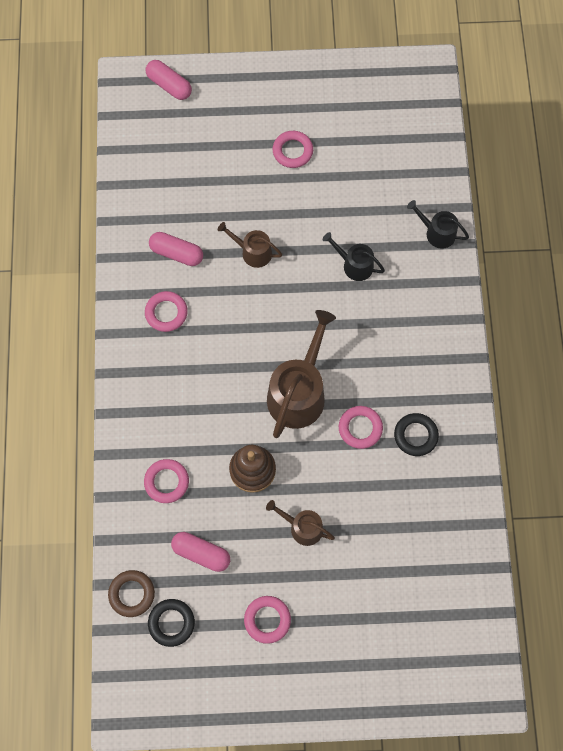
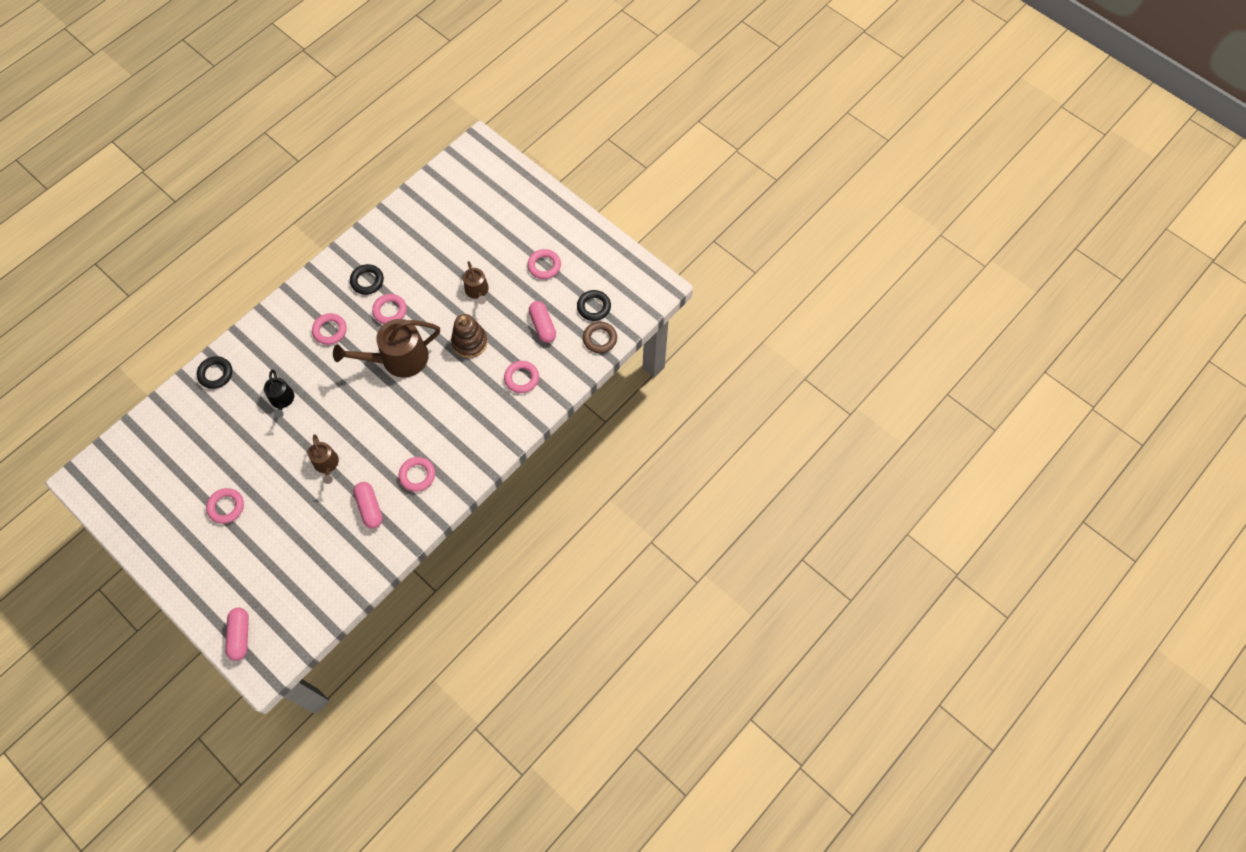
camera: 135 degrees left, 5 degrees down
(390, 359) = (330, 330): none -> pink ring
(437, 233) = (215, 374): black watering can -> black ring

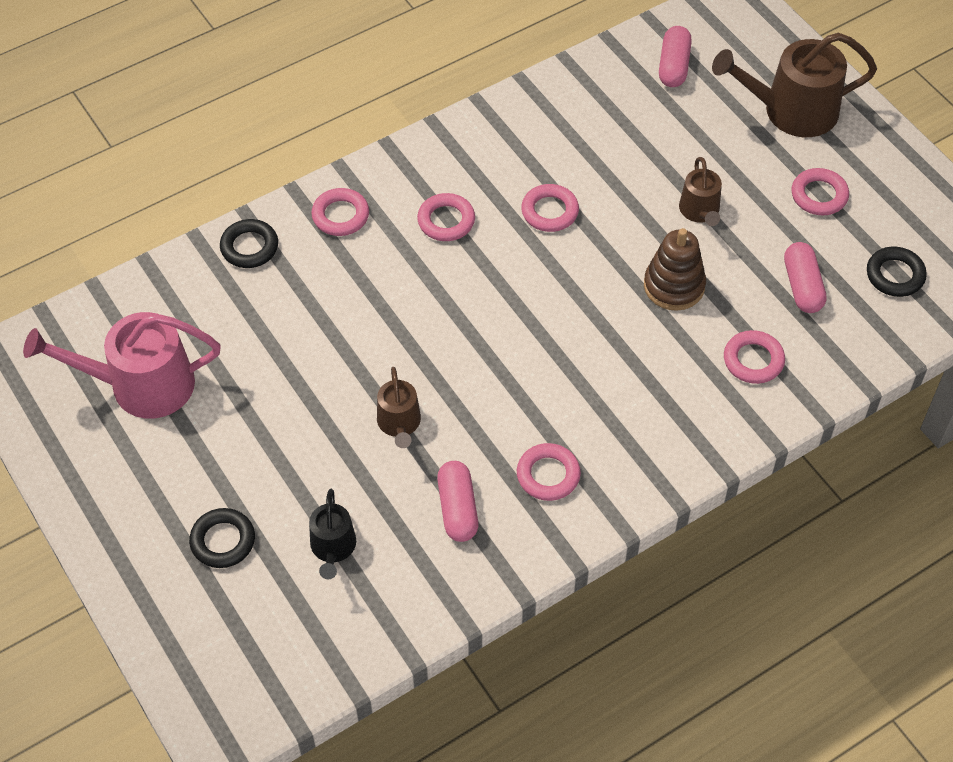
camera: 15 degrees right, 10 degrees down
(170, 476) = (141, 385): none -> pink watering can
(226, 507) = (220, 453): pink ring -> pink ring (340, 215)
(240, 636) = (197, 665): pink capsule -> pink capsule (674, 66)
(282, 400) = (347, 309): black watering can -> black watering can (333, 547)
(367, 281) = (521, 160): black ring -> black ring (223, 541)
(398, 359) = (550, 287): brown watering can -> brown watering can (792, 111)
(600, 339) = (898, 327): brown ring -> none

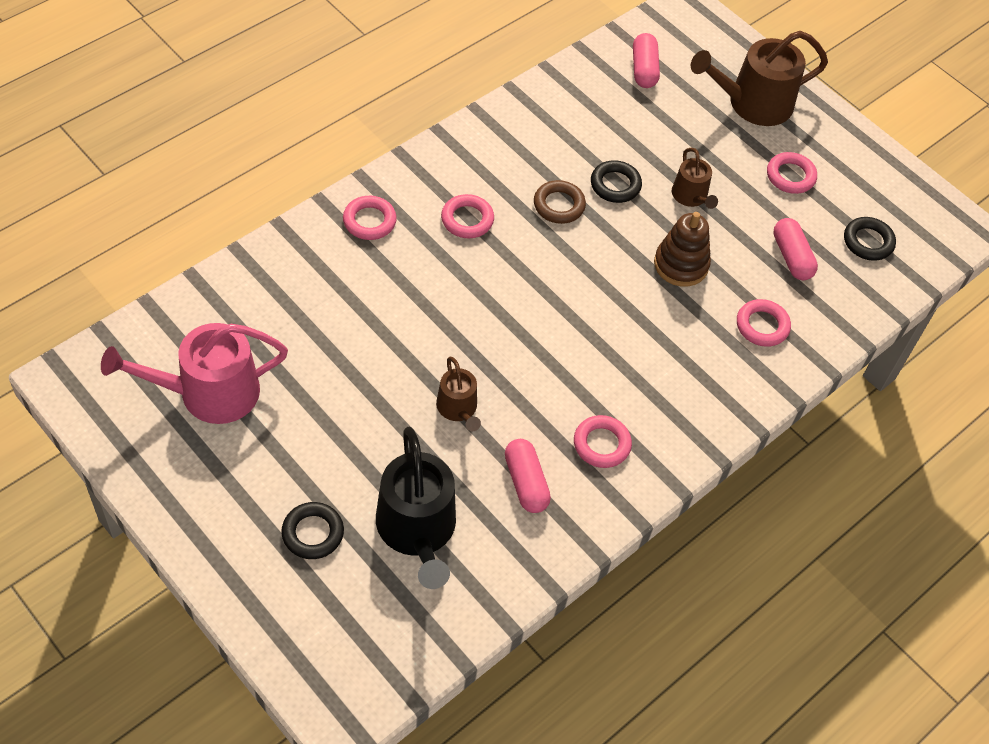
camera: 15 degrees left, 0 degrees up
(249, 247) = (289, 256): black ring -> black ring (615, 185)
(333, 547) = (417, 529): black watering can -> black watering can, size x1.86
(549, 211) = (559, 205): pink ring -> brown ring

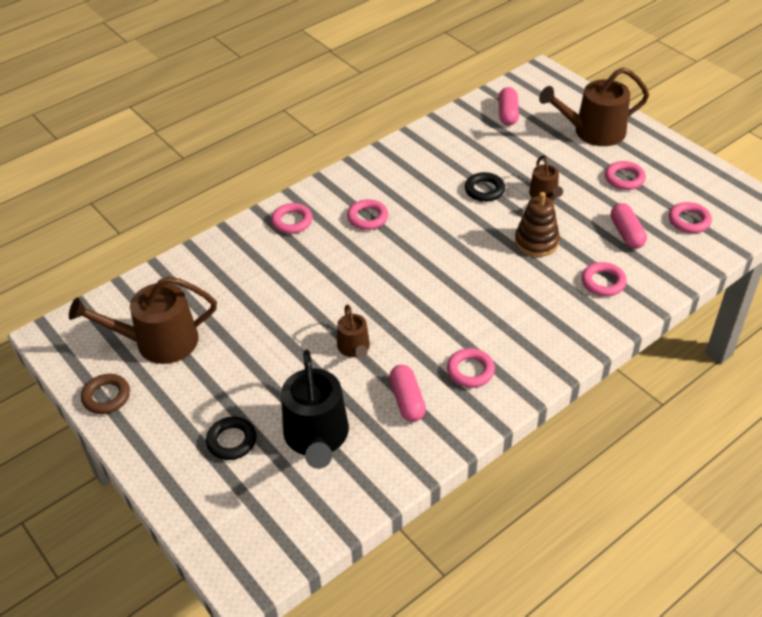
camera: 10 degrees right, 10 degrees down
(209, 392) = (159, 342): pink watering can -> brown watering can
(559, 205) = (440, 205): brown ring -> brown ring (106, 397)
(868, 242) = (689, 221): black ring -> pink ring

